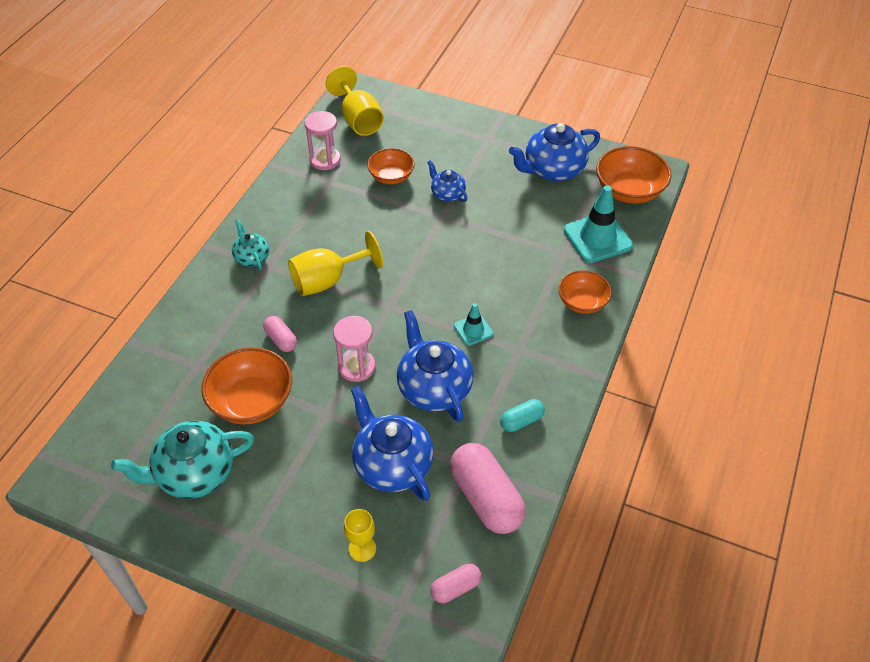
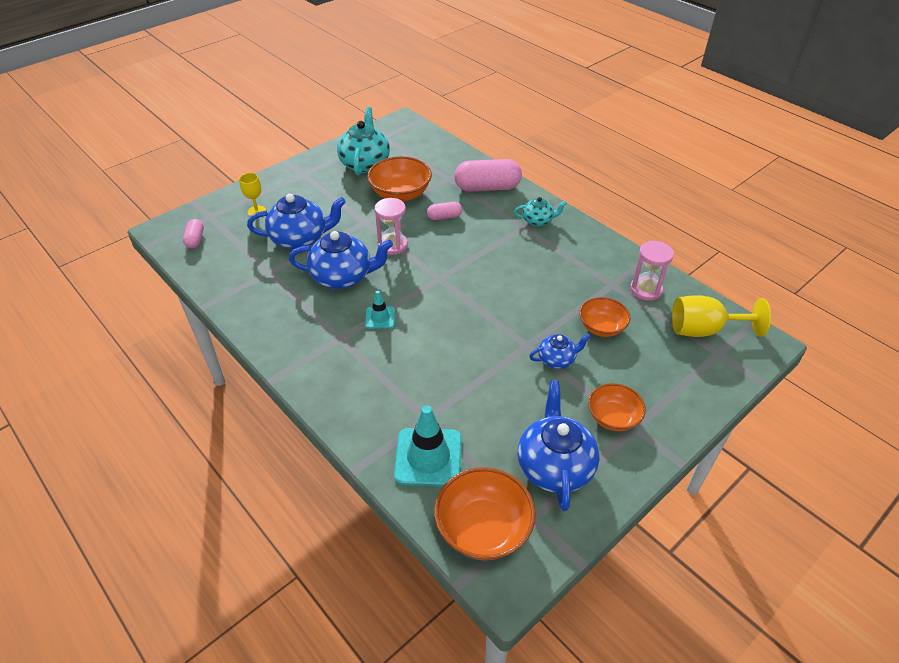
camera: 115 degrees right, 5 degrees down
(327, 281) = (488, 253): yellow goblet -> none
(486, 498) = (236, 272): pink capsule -> pink capsule (487, 187)
(521, 421) = (275, 313): turquoise capsule -> none
(582, 302) = (356, 404): orange bowl -> orange bowl (613, 417)

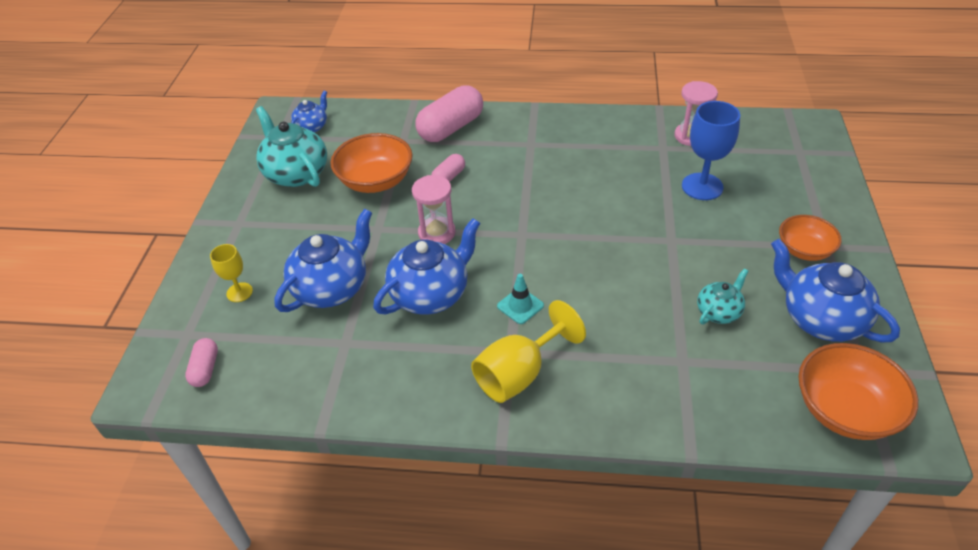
camera: 40 degrees left, 0 degrees up
(195, 239) = (205, 369): pink capsule -> pink capsule turned 45 degrees clockwise
(428, 457) = (730, 391): turquoise traffic cone -> none
(538, 221) = (535, 131): turquoise teapot -> turquoise teapot (719, 312)
(557, 359) = (707, 235): blue teapot -> blue teapot (312, 127)
(601, 327) = (702, 186): orange bowl -> blue goblet
(704, 330) = (768, 141): yellow goblet -> yellow goblet (519, 374)

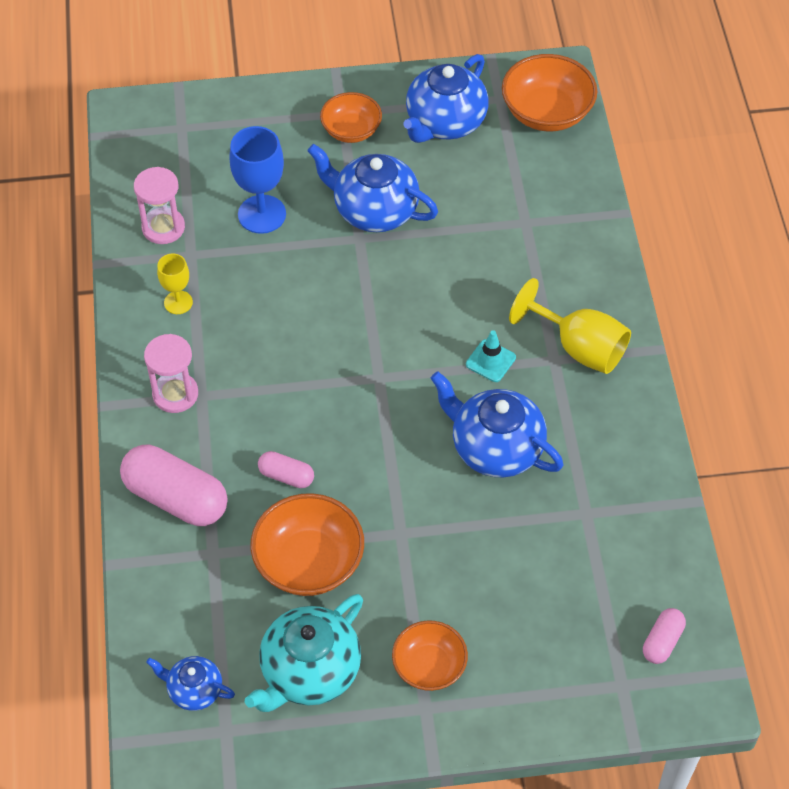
camera: 105 degrees left, 10 degrees up
(205, 369) = (662, 641): pink capsule -> pink capsule turned 45 degrees counterclockwise
(239, 292) = (544, 653): yellow goblet -> yellow goblet (178, 302)
(266, 229) = (429, 666): none -> orange bowl
(332, 288) = (511, 552): blue teapot -> blue teapot (374, 210)
(437, 233) = (395, 465): pink hourglass -> pink hourglass (175, 394)
(719, 312) = (455, 196): turquoise teapot -> none

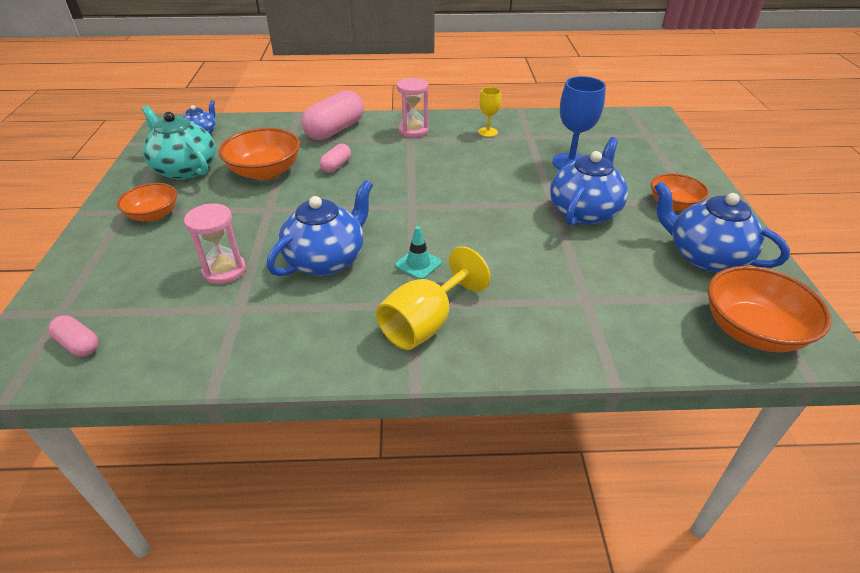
camera: 95 degrees right, 15 degrees down
(163, 227) = (552, 128): pink hourglass -> pink hourglass (224, 271)

